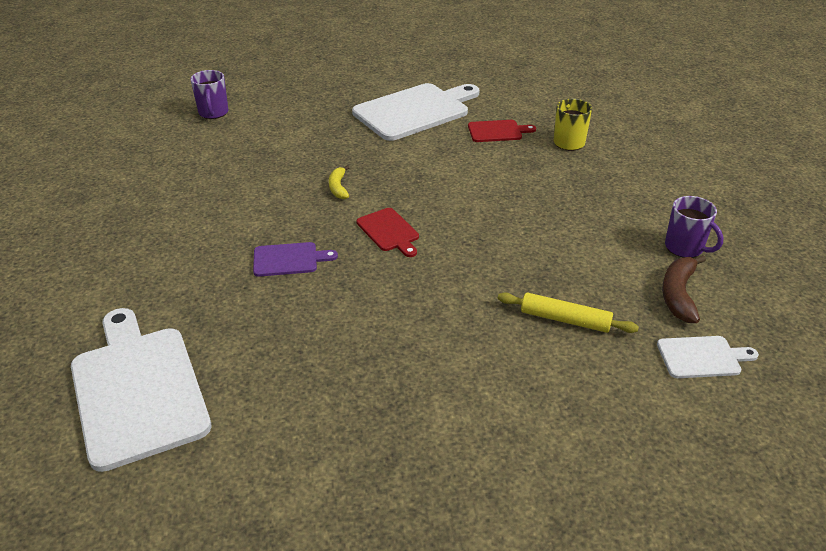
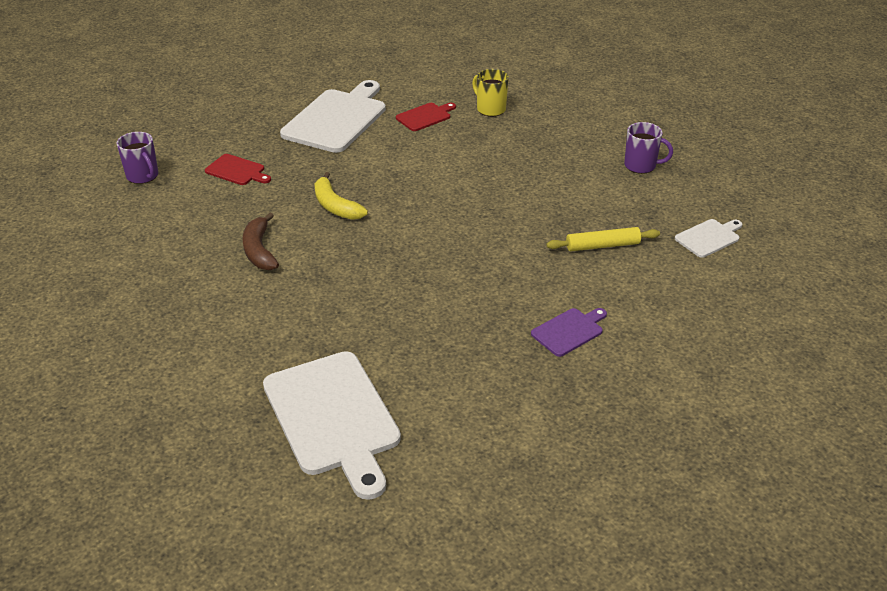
camera: 30 degrees left, 0 degrees up
(137, 390) = (333, 417): white cutting board -> white cutting board turned 150 degrees counterclockwise
(289, 259) = (353, 278): purple cutting board -> purple cutting board (569, 331)
(338, 187) = (335, 206): yellow banana -> yellow banana, size x1.56
(389, 231) = (414, 227): red cutting board -> red cutting board (237, 171)
(678, 294) = (662, 201): brown banana -> brown banana (259, 250)

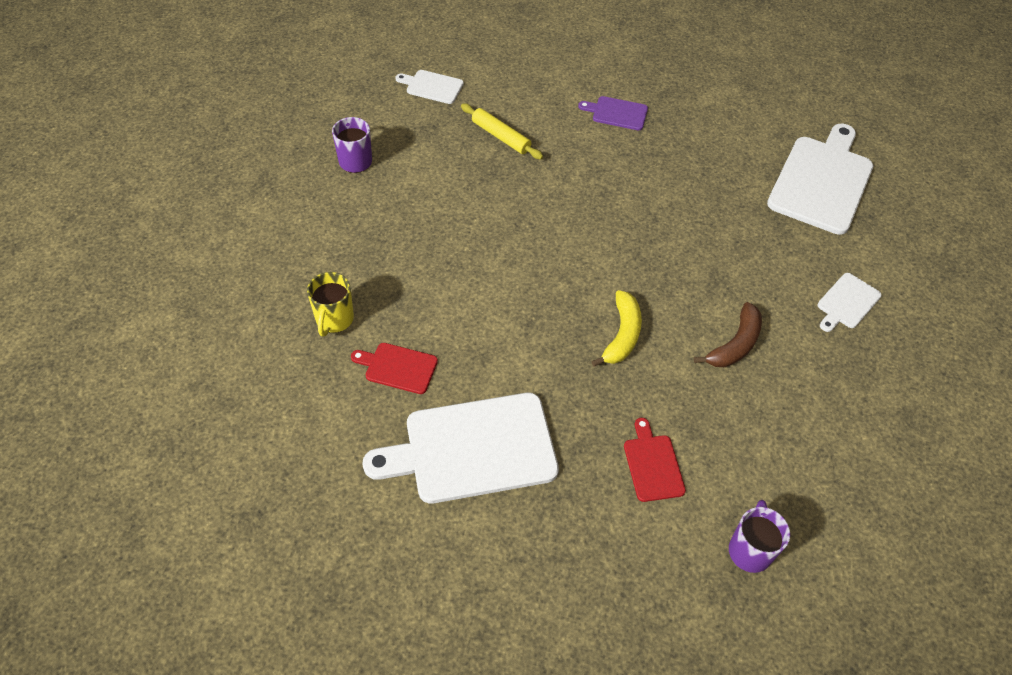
camera: 130 degrees left, 15 degrees up
(208, 333) = (847, 302): none -> white cutting board

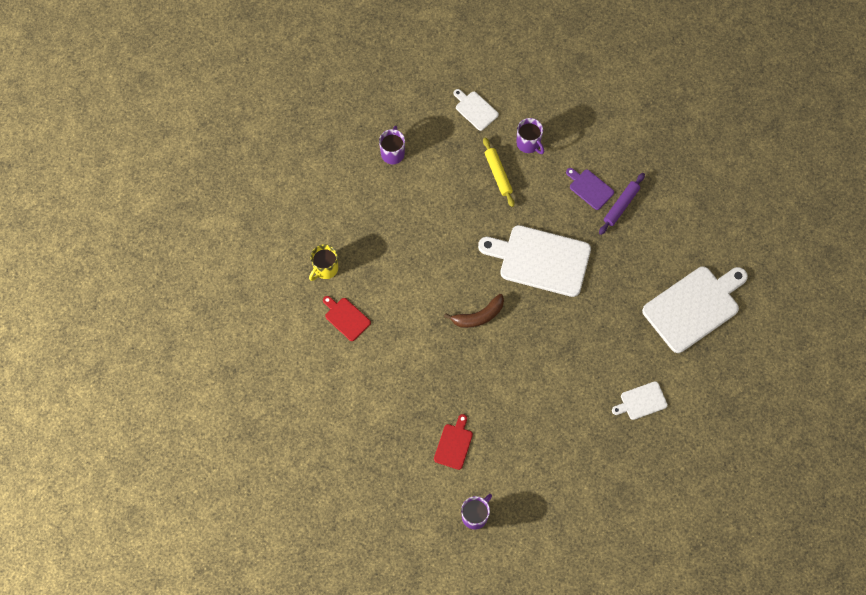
camera: 30 degrees right, 15 degrees up
(473, 449) = (361, 388): white cutting board -> white cutting board (540, 260)
(517, 97) = (528, 144): none -> purple mug
(622, 335) = (487, 357): yellow banana -> none
(664, 117) = (621, 206): none -> purple rolling pin
(735, 344) = (550, 396): brown banana -> brown banana (478, 316)

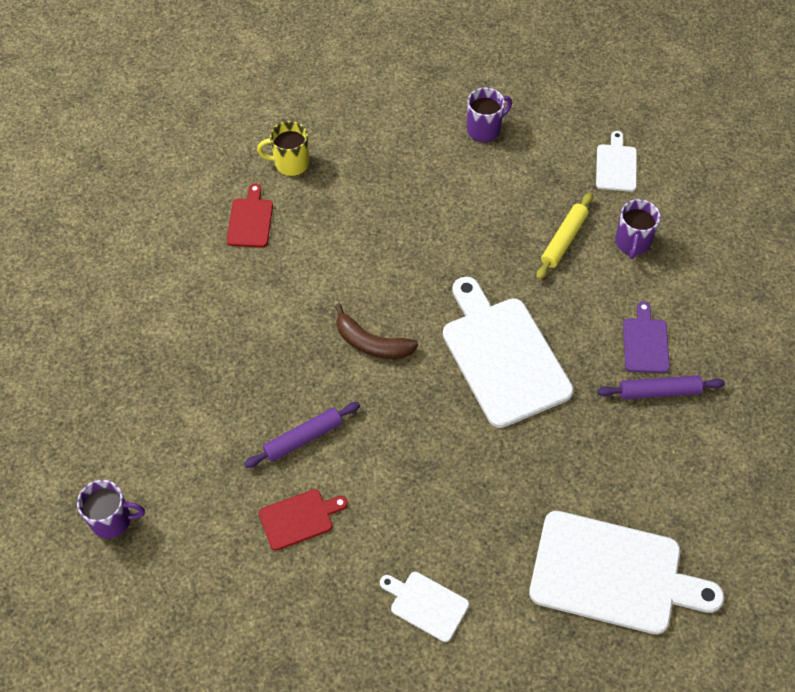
camera: 50 degrees right, 10 degrees down
(454, 444) = (187, 432): red cutting board -> red cutting board (299, 518)
(506, 390) = (303, 438): none -> purple rolling pin

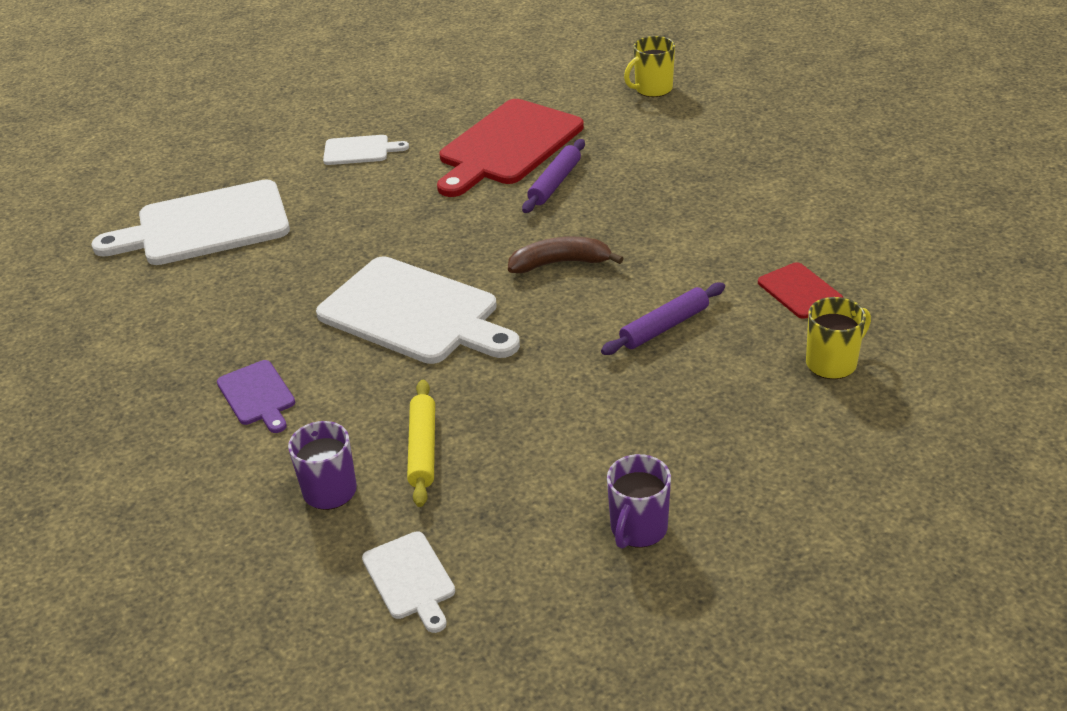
camera: 150 degrees right, 20 degrees down
(112, 520) = (652, 89): purple mug -> yellow mug
(299, 518) = (508, 146): red cutting board -> red cutting board, size x2.09
(659, 391) = (220, 361): purple rolling pin -> purple rolling pin (664, 327)

